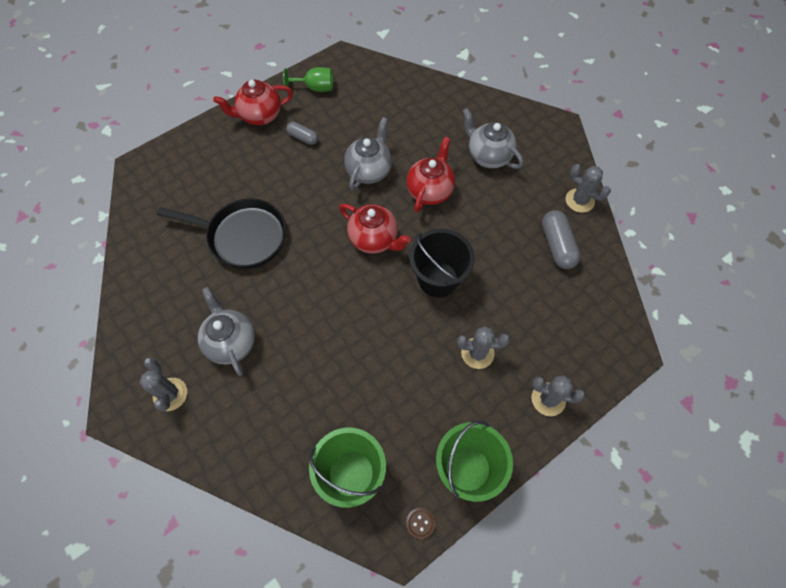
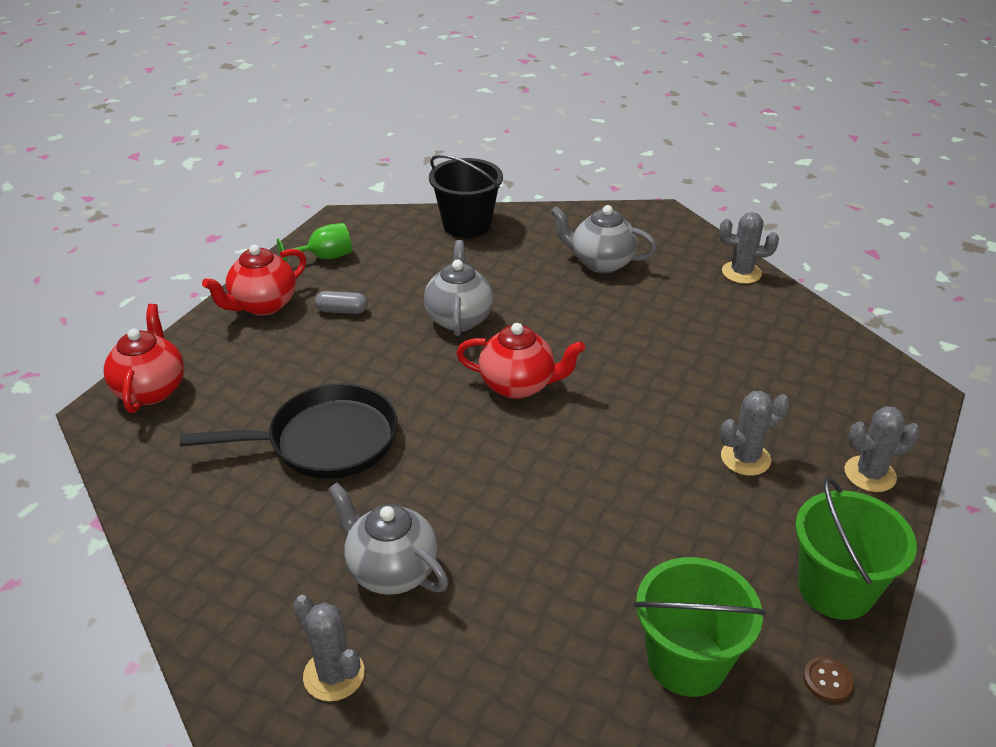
camera: 25 degrees left, 25 degrees down
(430, 191) = (554, 315): red teapot -> red teapot (151, 389)
(438, 279) = (634, 399): black bucket -> black bucket (467, 225)
(557, 245) = (751, 321): grey capsule -> none

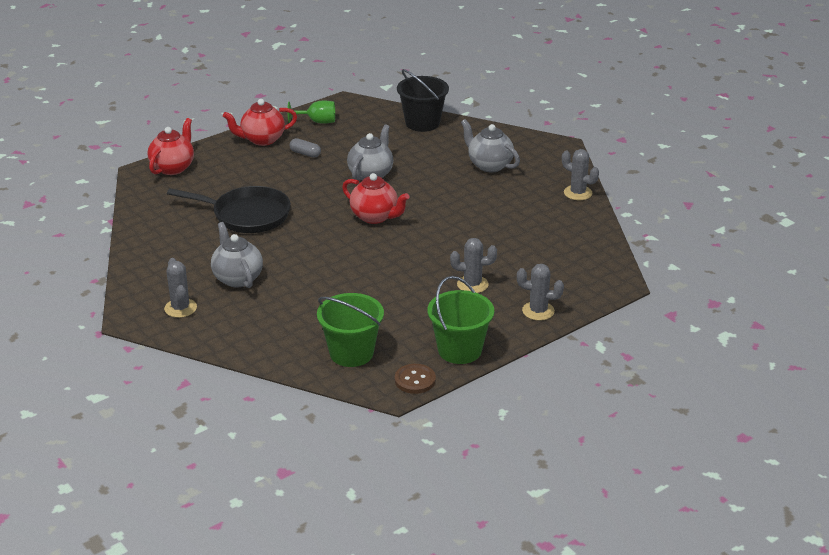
camera: 25 degrees right, 5 degrees down
(827, 680) = (415, 380): brown button -> brown button, size x1.53

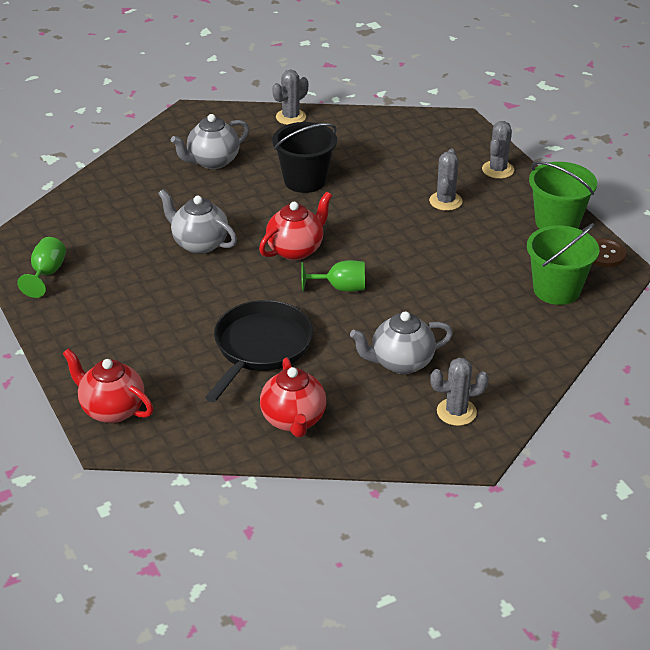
camera: 80 degrees left, 5 degrees up
(262, 139) = (71, 324): red teapot -> red teapot (293, 420)
(305, 153) = (126, 290): grey capsule -> none
(328, 242) = (340, 288): none -> green goblet
(422, 123) = (93, 194): black bucket -> black bucket (305, 180)

